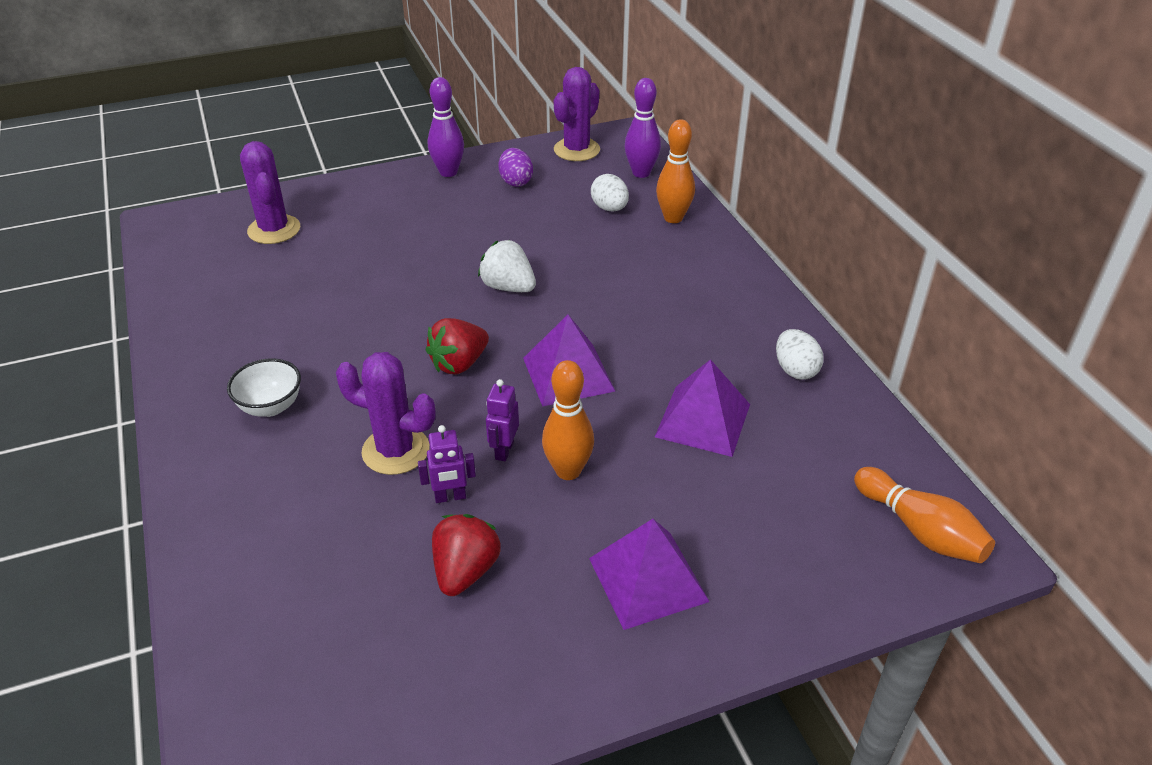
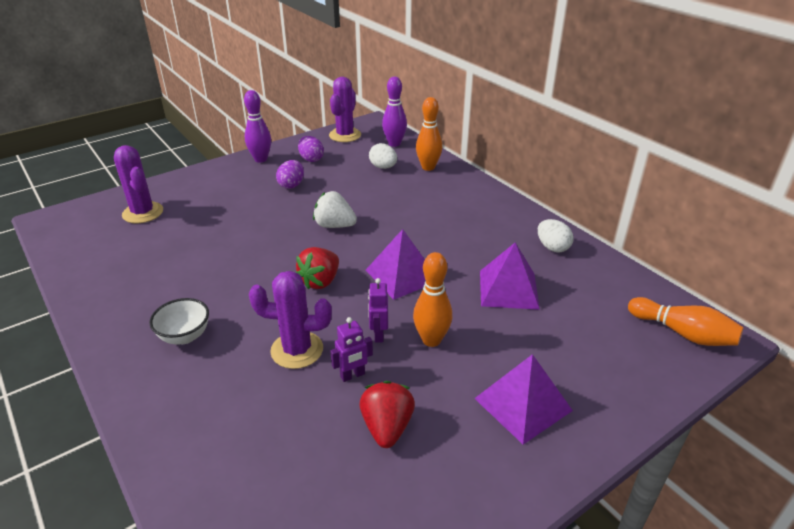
camera: 15 degrees left, 5 degrees down
(474, 218) = (291, 185): none -> purple egg

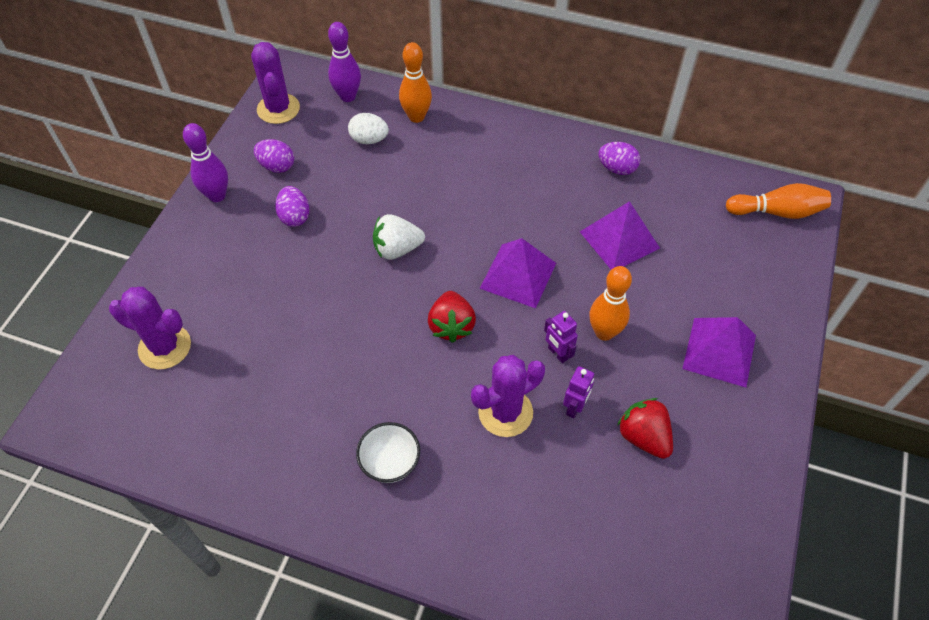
camera: 35 degrees left, 20 degrees up
(552, 247) = (617, 168): white egg -> purple egg

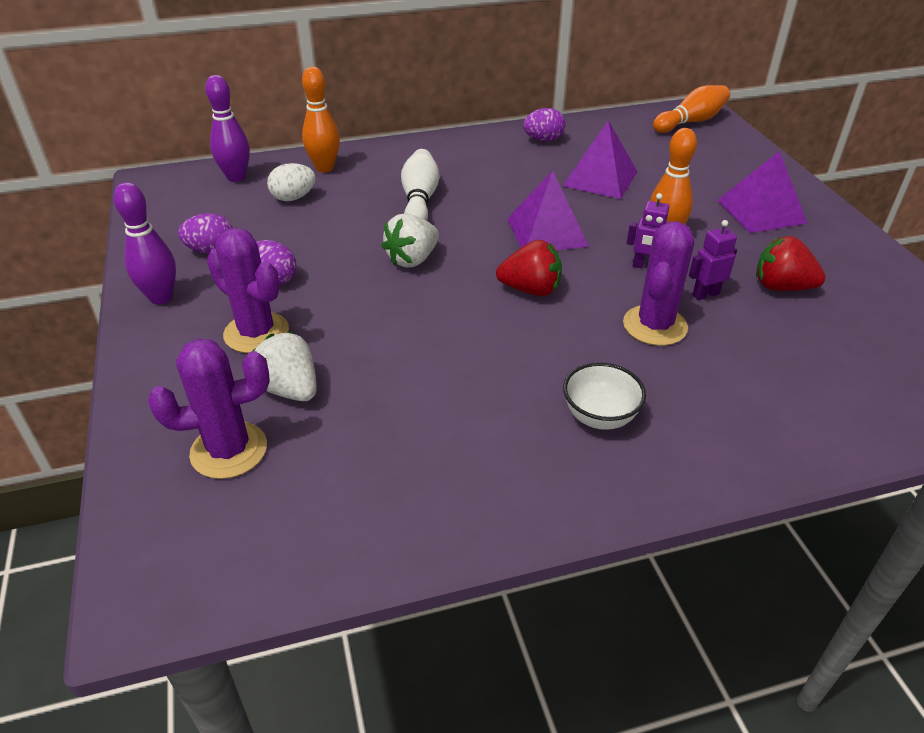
camera: 35 degrees left, 15 degrees down
(230, 320) = (289, 389): none -> white strawberry
(278, 109) = (166, 210): purple cactus -> purple cactus (256, 333)
(451, 326) = (531, 289): red strawberry -> red strawberry turned 45 degrees counterclockwise
(454, 190) = (419, 200): none -> white bowling pin
(575, 407) = (705, 294): purple robot -> purple robot turned 105 degrees counterclockwise

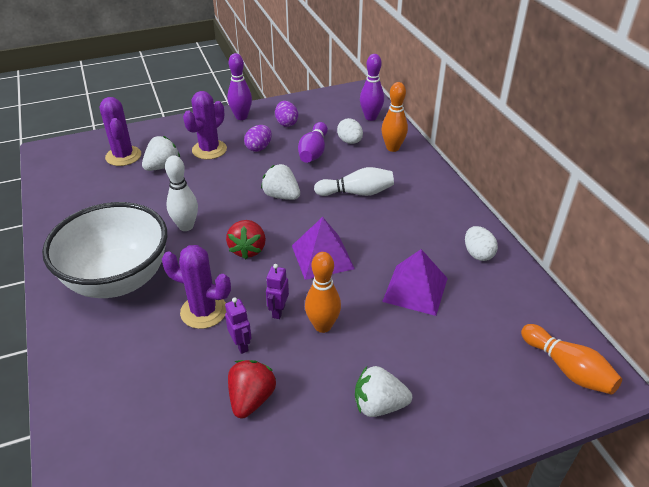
camera: 85 degrees right, 0 degrees up
(308, 228) = (313, 152): none -> purple bowling pin
(472, 350) = (186, 226): none -> white bowling pin
(543, 140) = (478, 254): purple egg -> white egg
(599, 417) = (118, 280): white bowl -> white bowl, size x2.35
(761, 211) = (379, 405): purple pyramid -> white strawberry

